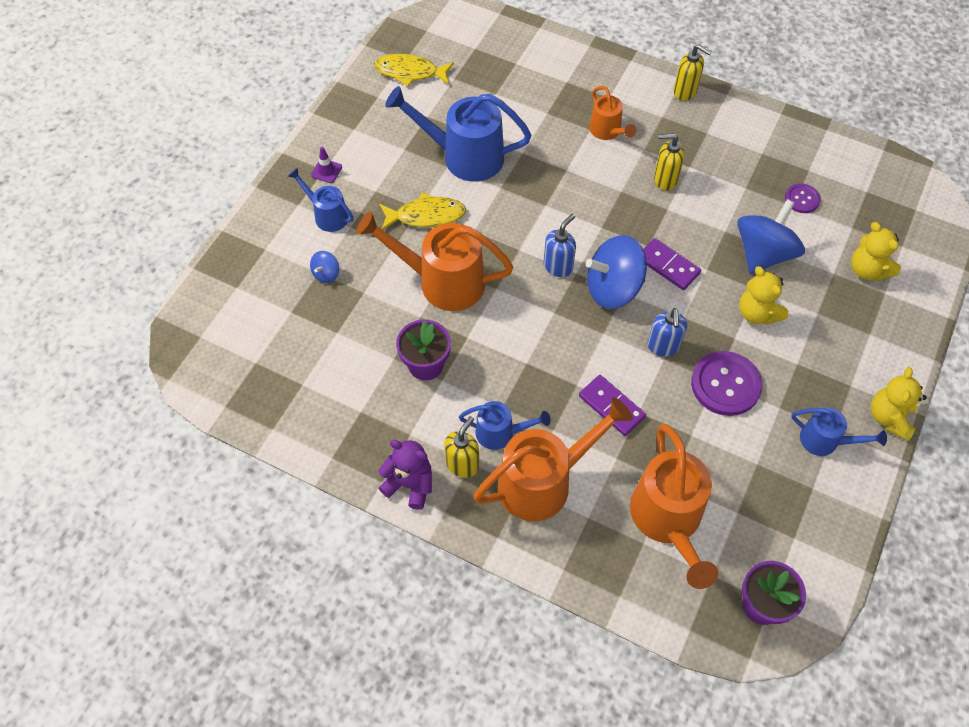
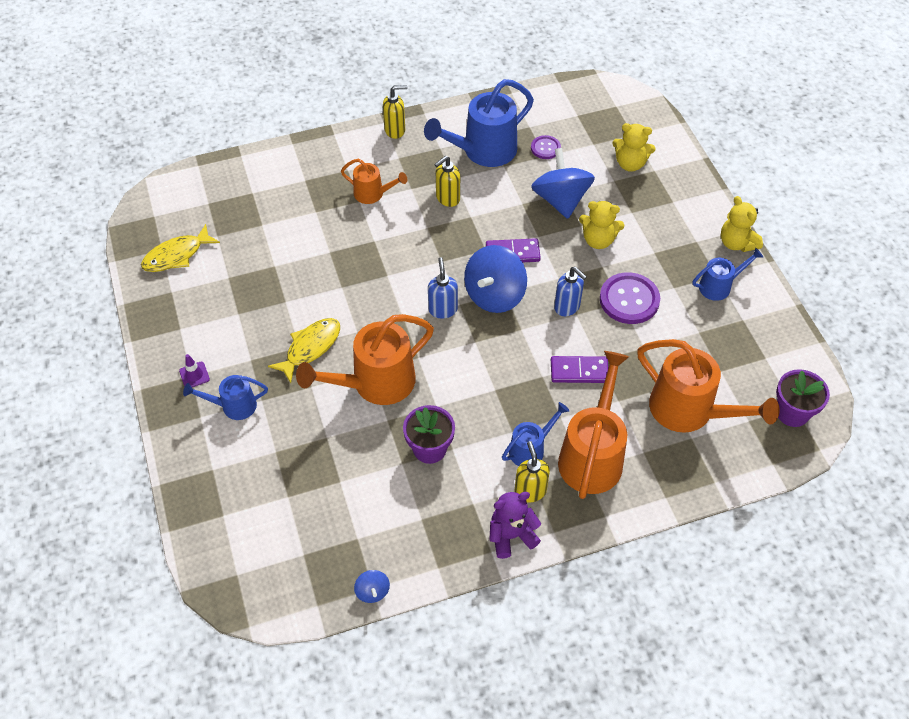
camera: 45 degrees left, 5 degrees down
(326, 274) = (283, 448): blue spinning top -> blue spinning top (372, 591)
(463, 156) = (289, 286): blue watering can -> blue watering can (482, 151)

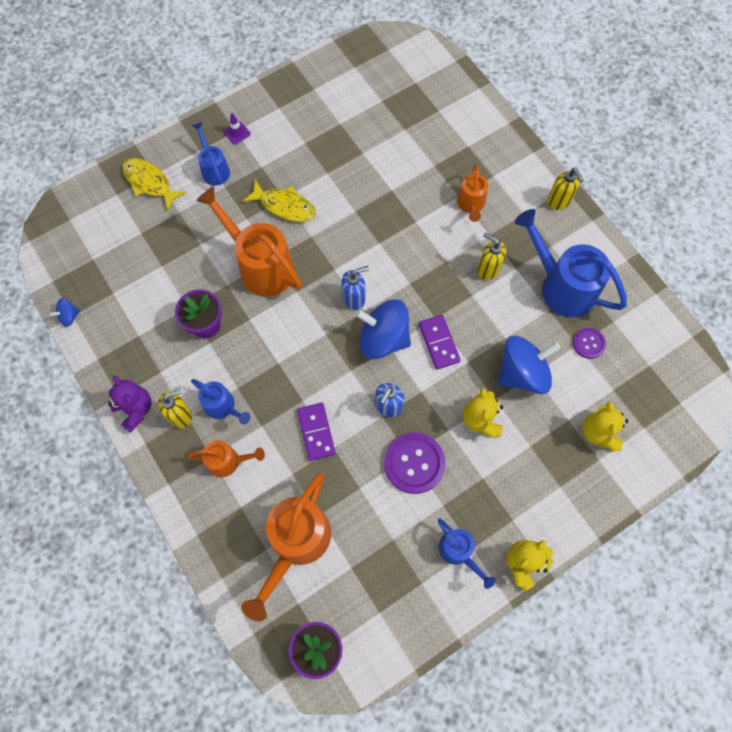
camera: 75 degrees right, 15 degrees up
(177, 255) = (351, 80): yellow fish -> yellow fish (150, 183)
(592, 454) = (228, 461): orange watering can -> orange watering can, size x0.54

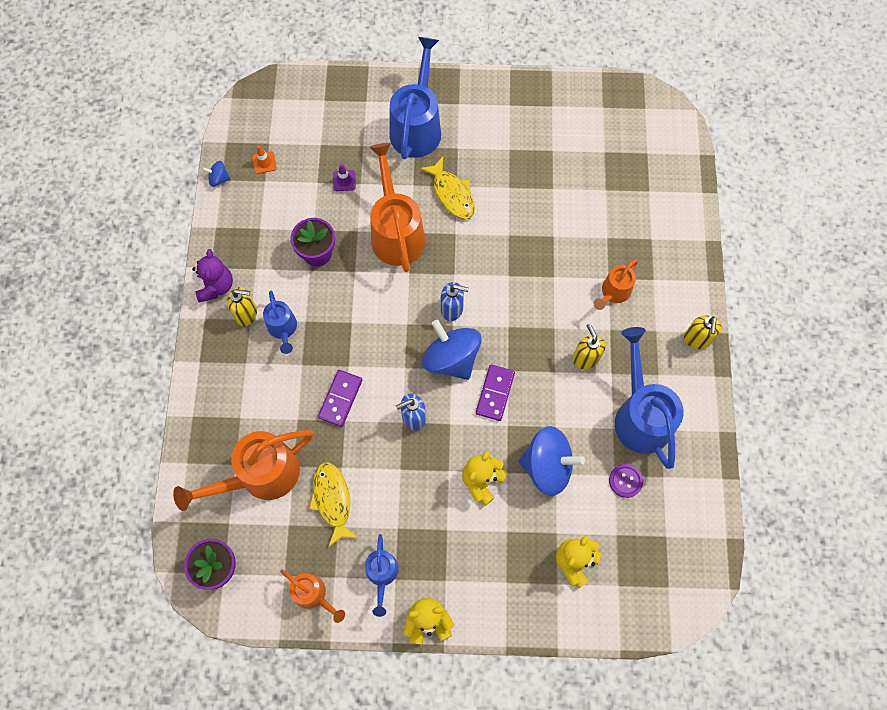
camera: 35 degrees right, 0 degrees up
(101, 277) = (264, 162): none -> orange traffic cone
(150, 183) = (357, 106): yellow fish -> yellow fish (332, 500)
(214, 169) = (417, 126): blue watering can -> blue watering can, size x1.85
(228, 461) = (256, 375): orange watering can -> orange watering can (314, 595)
(237, 133) = (458, 106): purple traffic cone -> purple traffic cone (344, 181)
(414, 463) = (399, 478): purple button -> none

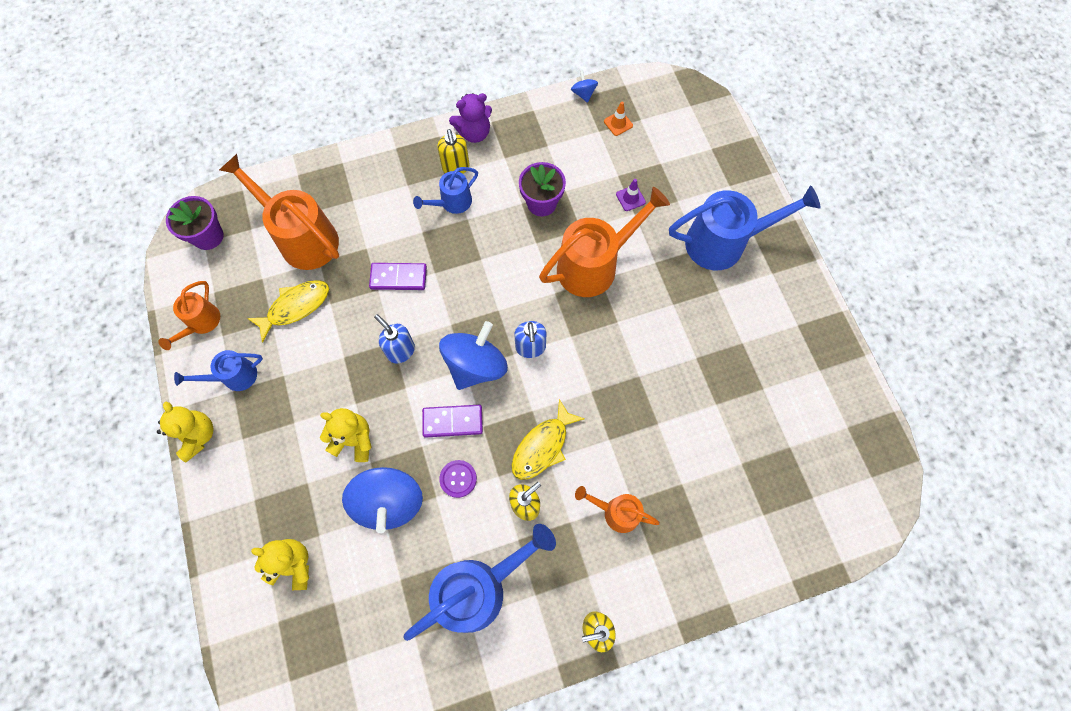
camera: 70 degrees right, 0 degrees up
(452, 194) = (662, 303): yellow fish -> yellow fish (543, 446)
(625, 481) = (397, 594): purple button -> purple button (458, 479)

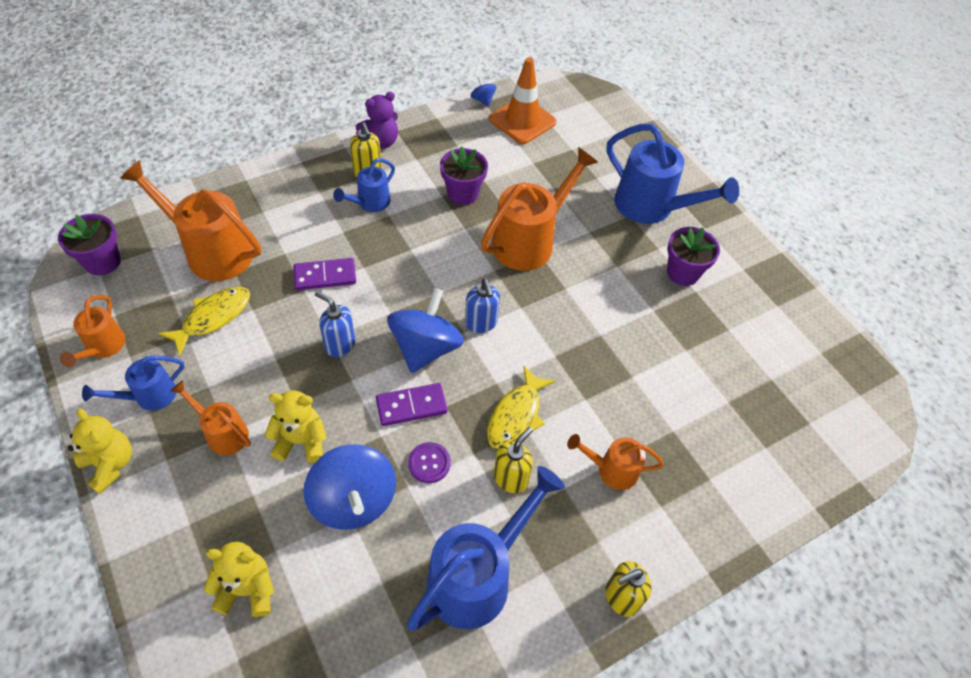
camera: 15 degrees left, 15 degrees down
(290, 421) = (222, 432): none -> orange watering can
(618, 123) = (522, 121): orange traffic cone -> orange traffic cone, size x2.30
(630, 198) = (550, 180): purple traffic cone -> none
(725, 242) = (652, 207): blue watering can -> blue watering can turned 60 degrees clockwise
(735, 321) = (683, 273): none -> purple flower pot

